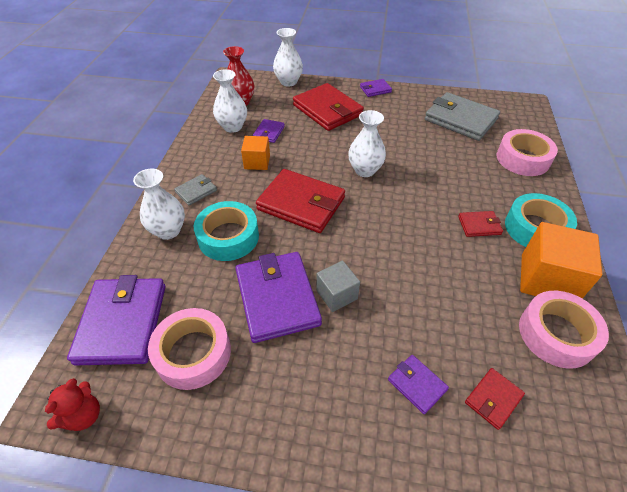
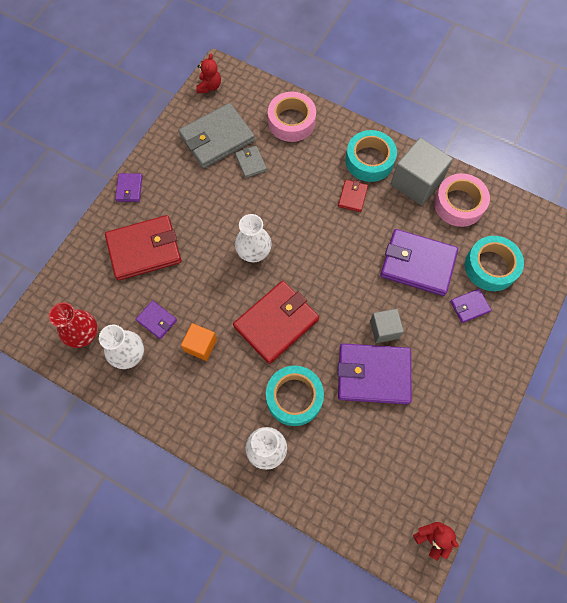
camera: 70 degrees left, 20 degrees up
(122, 323) = (359, 503): purple wallet -> purple wallet (417, 264)
(193, 353) = (404, 450): pink tape -> none
(196, 191) = (221, 414): grey wallet -> grey wallet (251, 163)
(288, 82) = (68, 270): white vase -> none
(493, 399) = (490, 267): red wallet -> turquoise tape
(506, 102) = (209, 86): none -> red teddy bear
(547, 279) = (416, 182): orange cube -> grey cube

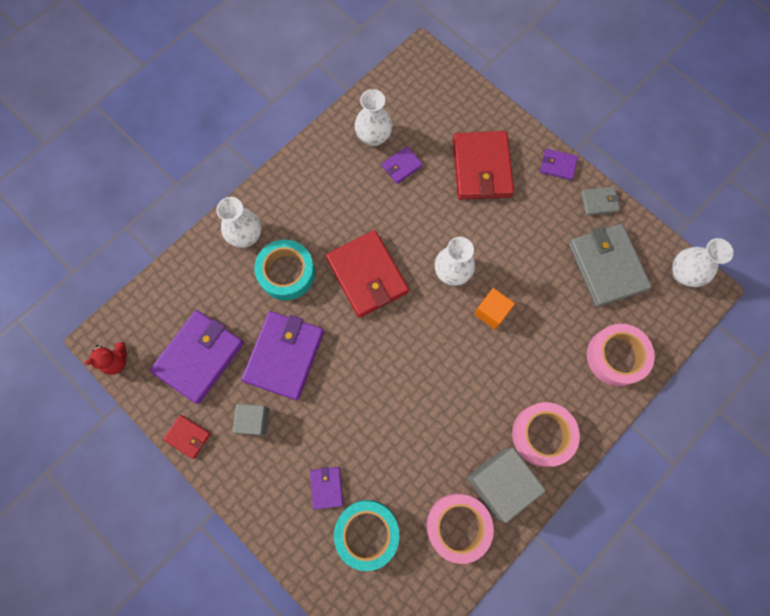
camera: 105 degrees right, 5 degrees up
(84, 334) = (405, 102): red vase -> none
(201, 345) = (364, 200): orange cube -> orange cube (491, 312)
(209, 86) = (683, 274): red teddy bear -> white vase
(251, 163) = (566, 296): grey wallet -> grey wallet (599, 202)
(352, 197) = (496, 398): red wallet -> red wallet (188, 436)
(369, 160) = (542, 435): turquoise tape -> pink tape
(384, 329) = (328, 382): grey cube -> grey cube (254, 421)
(417, 264) = (393, 446): purple wallet -> purple wallet (199, 357)

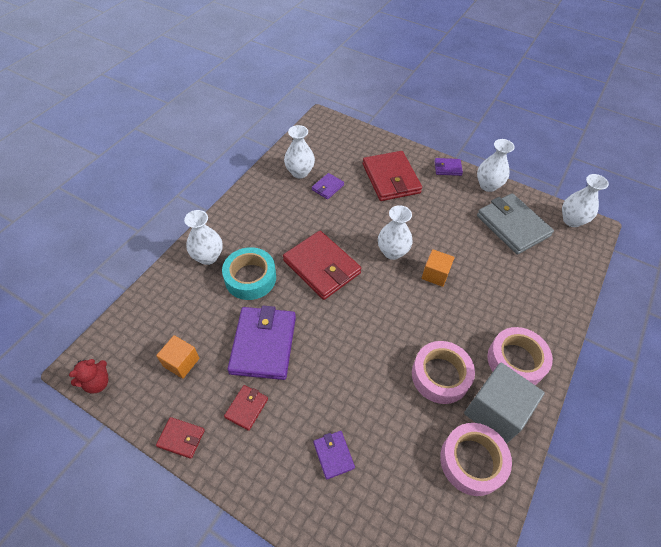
camera: 15 degrees left, 20 degrees down
(199, 357) = (181, 362): purple wallet -> orange cube
(254, 421) = (246, 408): grey cube -> red wallet
(367, 533) = (386, 490): turquoise tape -> none
(599, 202) = (488, 185): grey wallet -> white vase
(616, 356) = (549, 287): pink tape -> pink tape (440, 375)

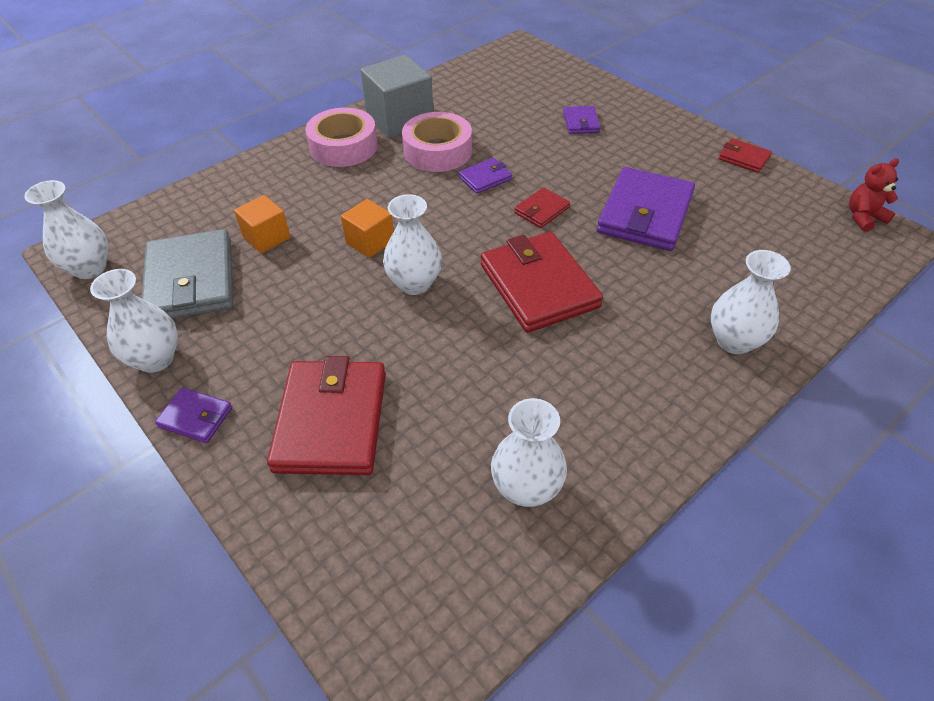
camera: 160 degrees left, 5 degrees down
(181, 362) = (756, 217): orange cube -> orange cube (266, 237)
(246, 408) = (670, 166): red wallet -> red wallet (541, 210)
(250, 278) = (658, 293): turquoise tape -> none
(327, 187) = (475, 431): purple wallet -> purple wallet (485, 178)
(472, 461) = (448, 98): pink tape -> none

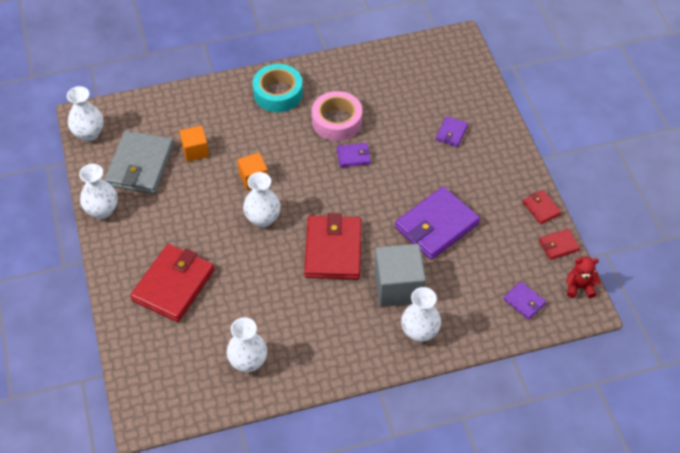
camera: 25 degrees right, 5 degrees up
(195, 417) = (108, 254): purple wallet -> purple wallet (524, 302)
(343, 146) = (278, 93): pink tape -> turquoise tape
(400, 120) = (328, 83): grey cube -> grey cube (398, 287)
(541, 210) = (372, 196): red wallet -> red wallet (558, 245)

